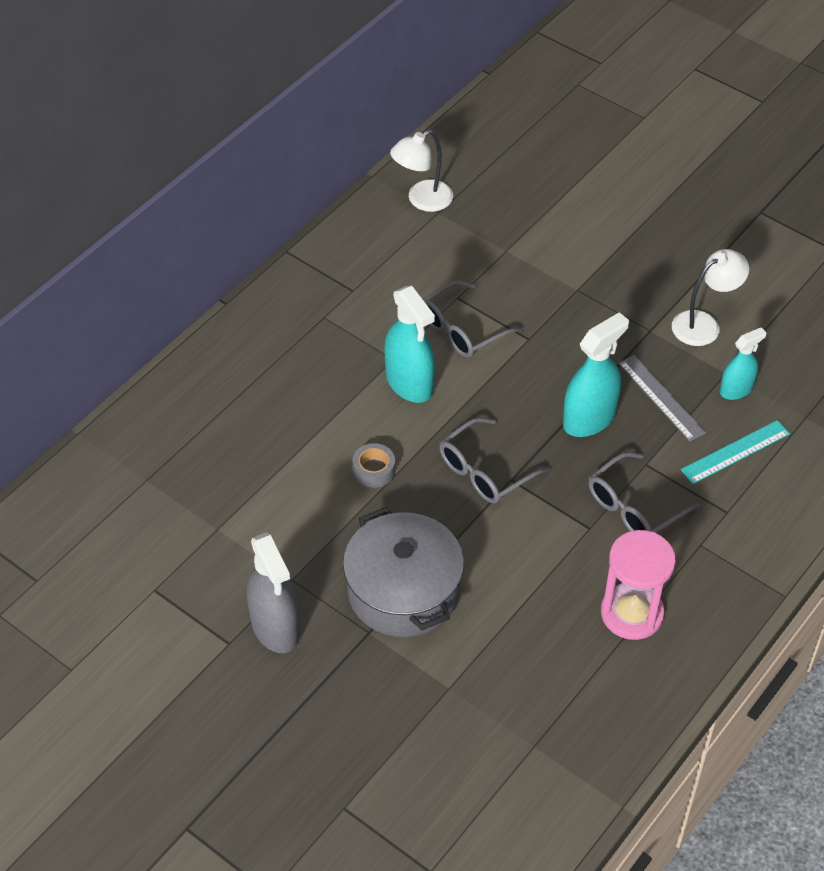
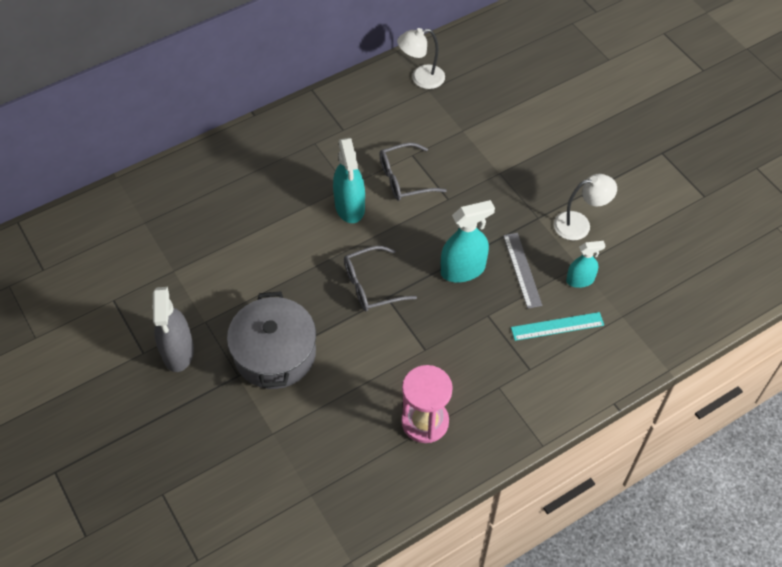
camera: 20 degrees right, 5 degrees up
(374, 470) = (296, 261): grey tape -> none
(634, 507) = (463, 344): grey glasses -> none

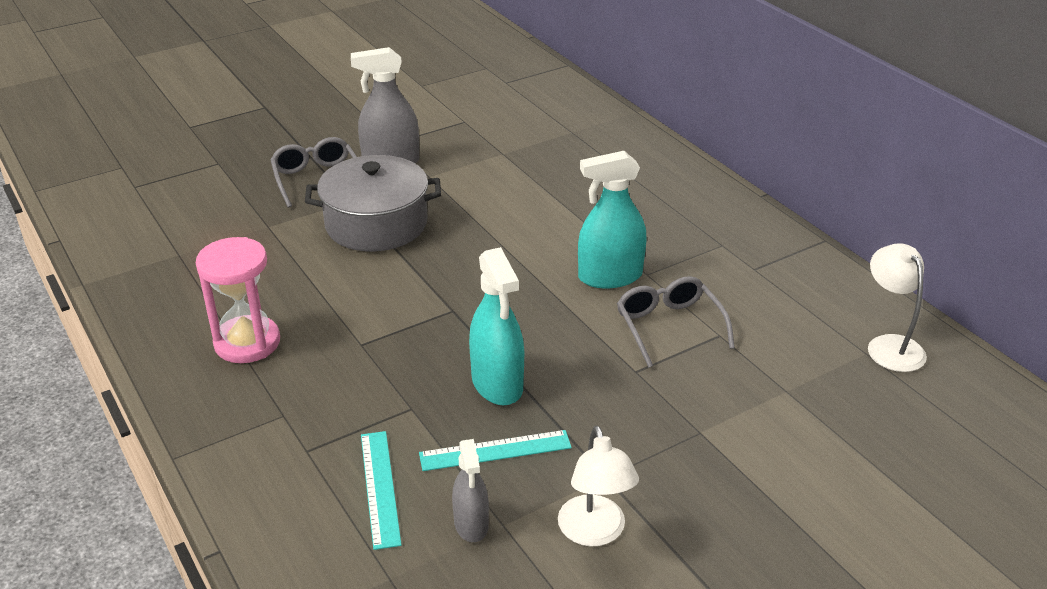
camera: 90 degrees right, 20 degrees down
(371, 286) = (472, 296): grey glasses -> grey glasses (316, 179)
(522, 270) = (495, 451): grey ruler -> turquoise ruler
(580, 280) = (471, 524): turquoise spray bottle -> grey spray bottle

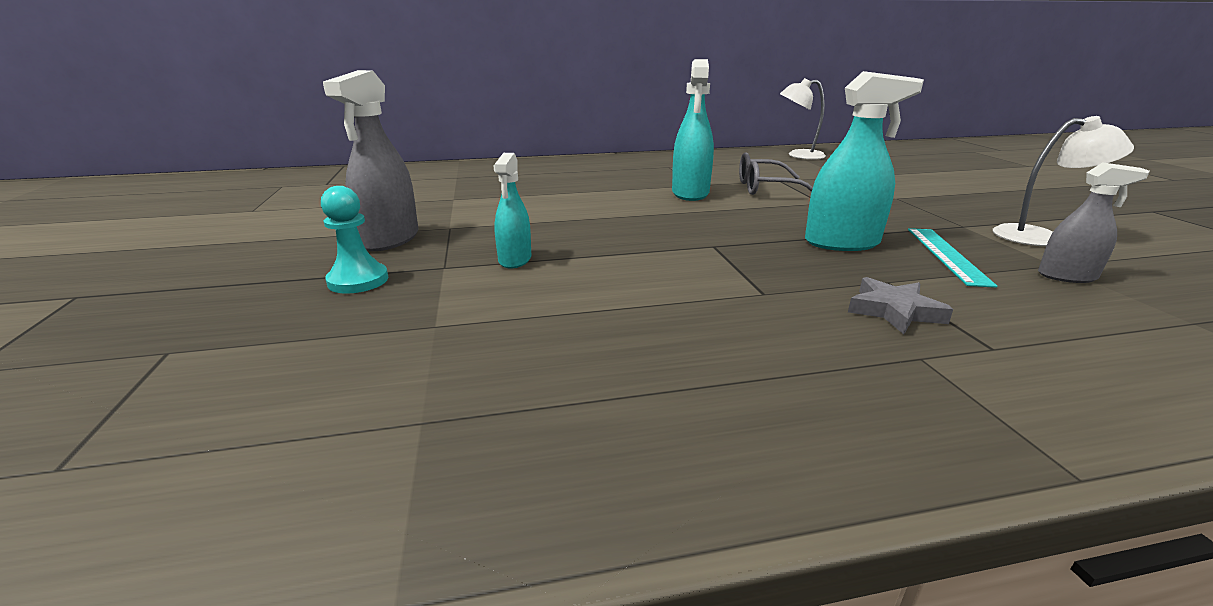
camera: 70 degrees left, 10 degrees down
(247, 342) = (742, 370): pink hourglass -> none
(316, 179) = (358, 281): grey glasses -> turquoise pawn
(351, 407) = (894, 311): none -> grey star
(376, 224) = (515, 260): grey pot -> turquoise spray bottle
(380, 487) = (1040, 311): turquoise ruler -> none

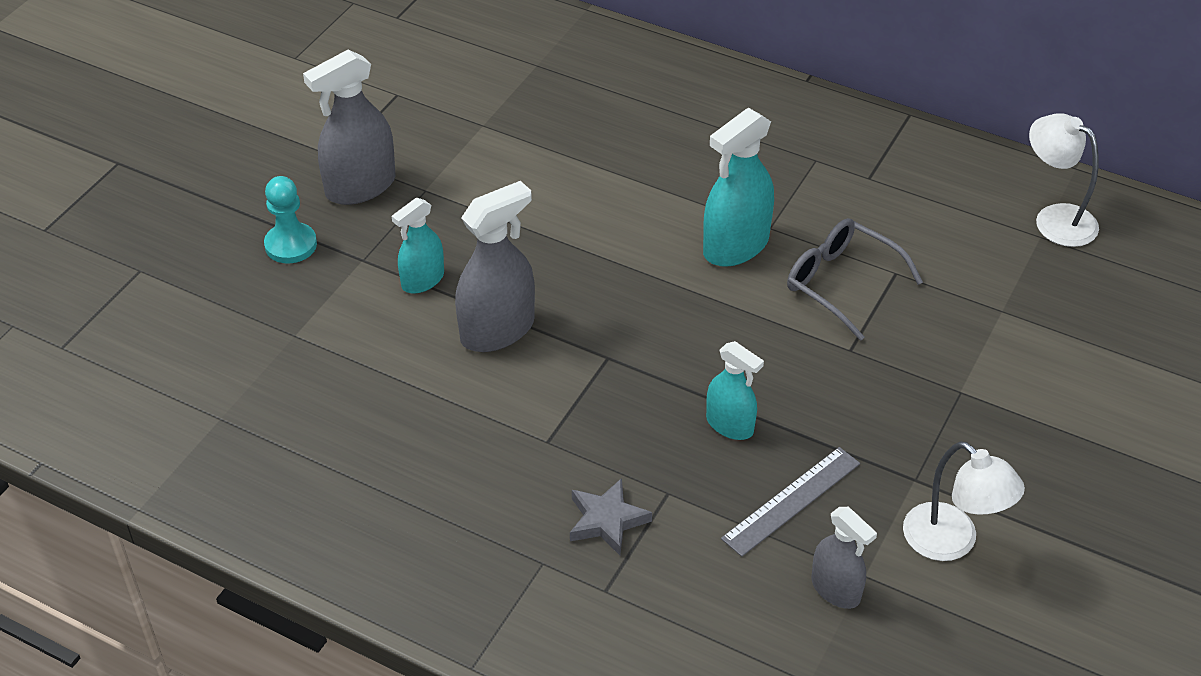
camera: 40 degrees right, 20 degrees up
(617, 260) = (497, 330): none -> grey spray bottle
(841, 243) = (730, 425): turquoise spray bottle -> turquoise spray bottle, size x0.61
(947, 255) = (791, 501): turquoise ruler -> grey ruler

